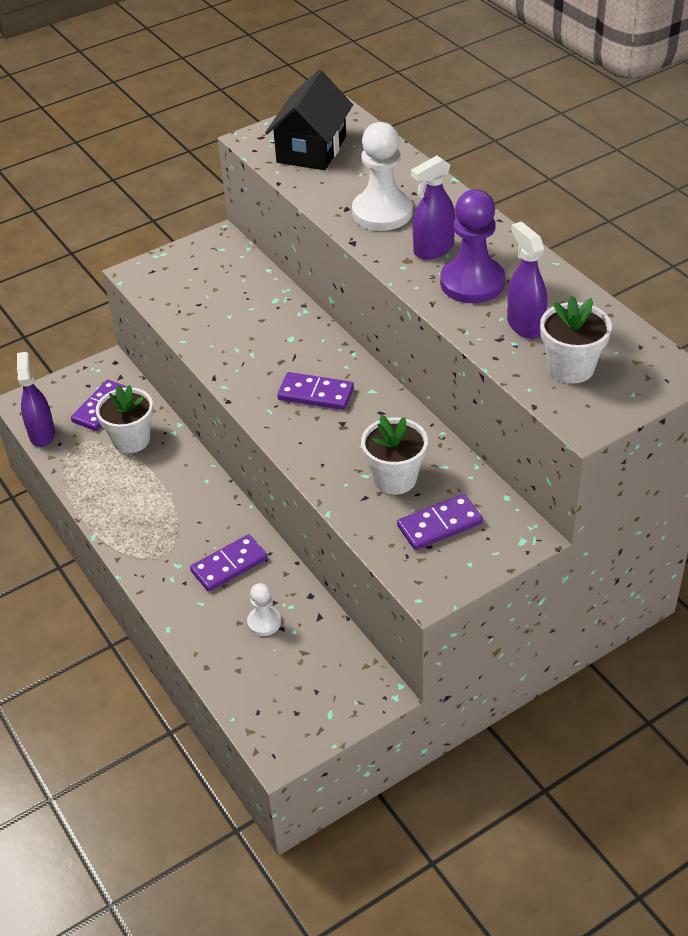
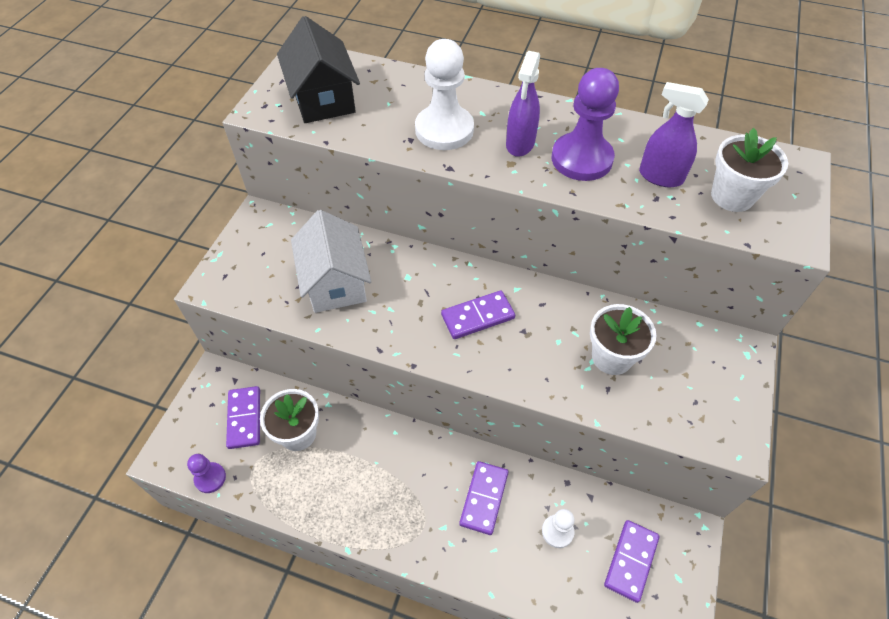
camera: 40 degrees left, 10 degrees up
(42, 434) = (210, 478): purple spray bottle -> purple pawn
(229, 315) = (335, 282): none -> white house
(439, 524) = (683, 378): purple domino -> purple domino (630, 561)

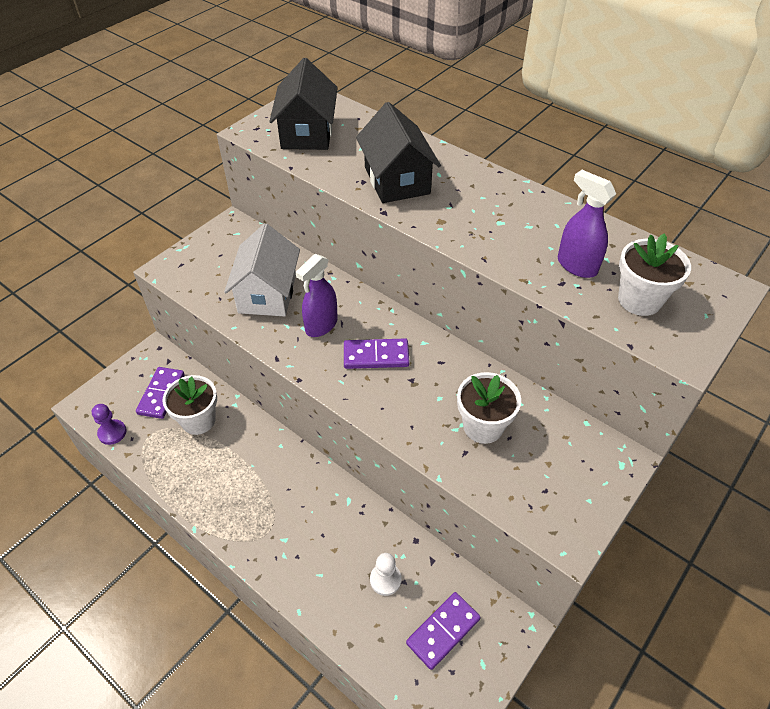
camera: 20 degrees right, 5 degrees down
(444, 130) = (396, 180): white pawn -> black house
(484, 498) = (332, 527): purple domino -> none
(520, 144) = (458, 207): purple spray bottle -> purple spray bottle (321, 325)
(581, 159) = (509, 233): purple pawn -> none

